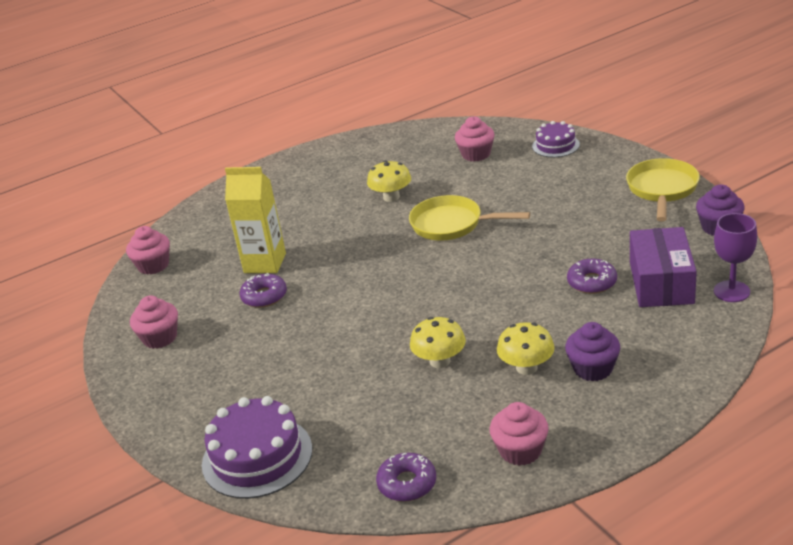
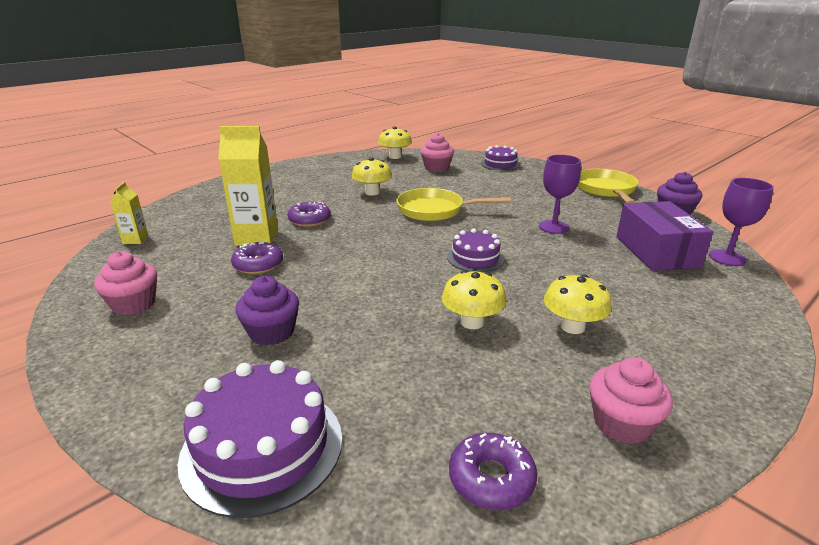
camera: 15 degrees left, 5 degrees down
(153, 265) = (135, 240): pink cupcake -> yellow carton
(432, 134) = (395, 157): none -> yellow mushroom
(470, 290) = (475, 258): none -> purple cake
(570, 248) = (553, 227): none -> purple goblet
(592, 282) = (591, 251): purple donut -> purple donut (309, 220)
(593, 369) = (645, 326): purple cupcake -> purple cupcake (271, 332)

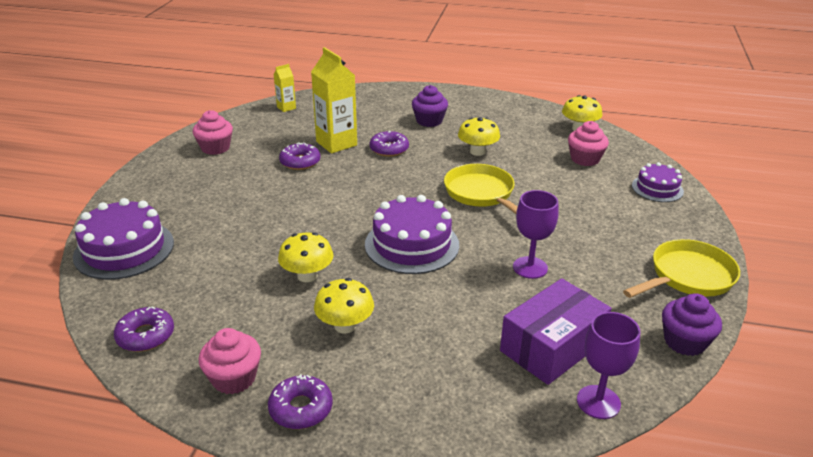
camera: 55 degrees right, 5 degrees up
(271, 332) = (226, 204): purple cupcake -> purple cupcake (429, 121)
(475, 258) = (412, 244): purple cake -> purple cake, size x1.68
(692, 391) = (301, 408): none -> purple donut

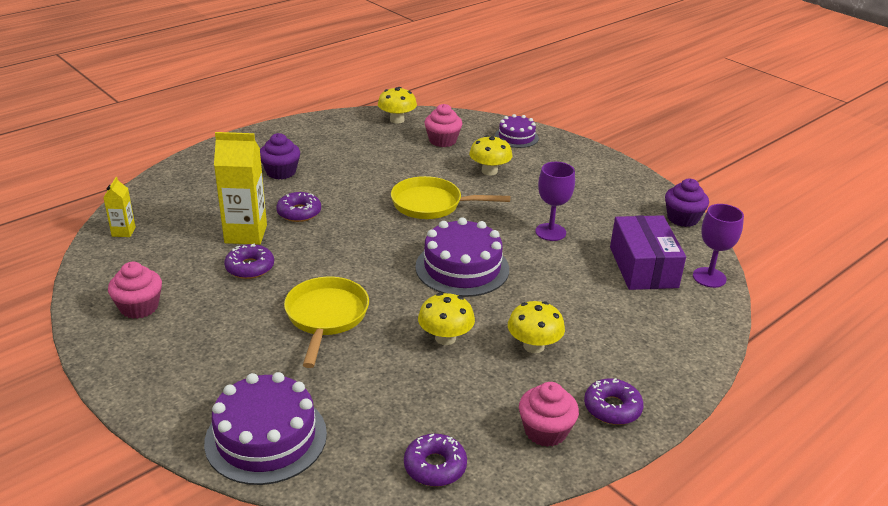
camera: 55 degrees left, 0 degrees up
(477, 152) = (367, 176): yellow mushroom -> yellow mushroom (489, 171)
(687, 277) = (623, 182): yellow pan -> yellow pan (326, 317)

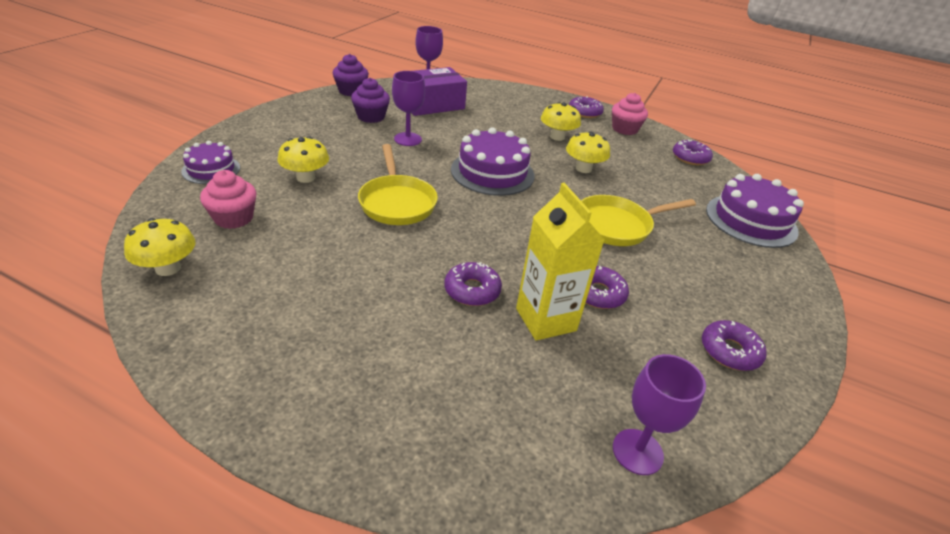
camera: 115 degrees left, 5 degrees up
(123, 232) = (637, 451): yellow carton -> purple goblet
(139, 307) = (729, 351): pink cupcake -> purple donut
(281, 172) = (381, 341): purple cupcake -> purple cupcake (371, 117)

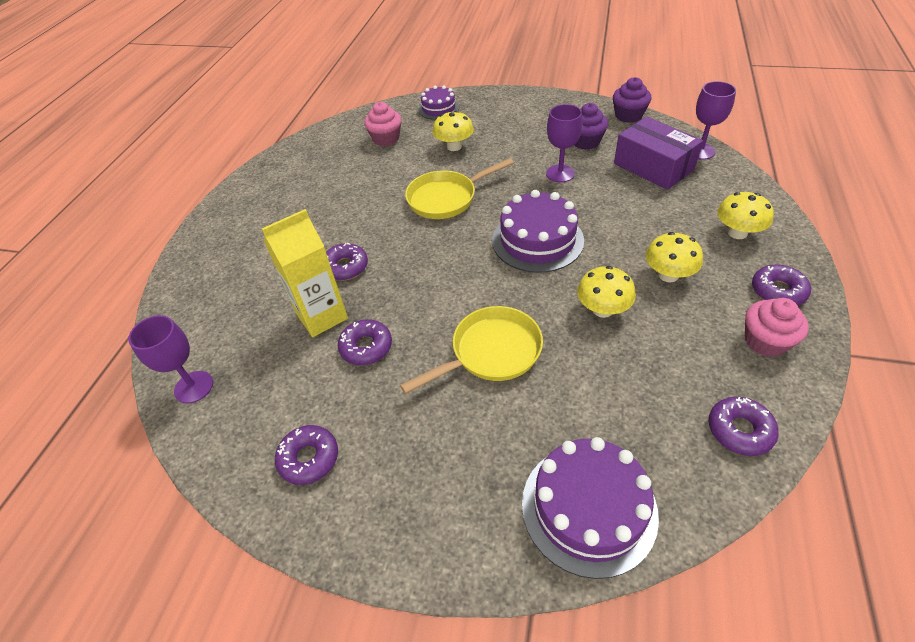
camera: 85 degrees right, 10 degrees up
(168, 268) = (326, 138): yellow mushroom -> yellow mushroom (737, 233)
(617, 225) = (490, 352): yellow pan -> yellow pan turned 90 degrees clockwise

